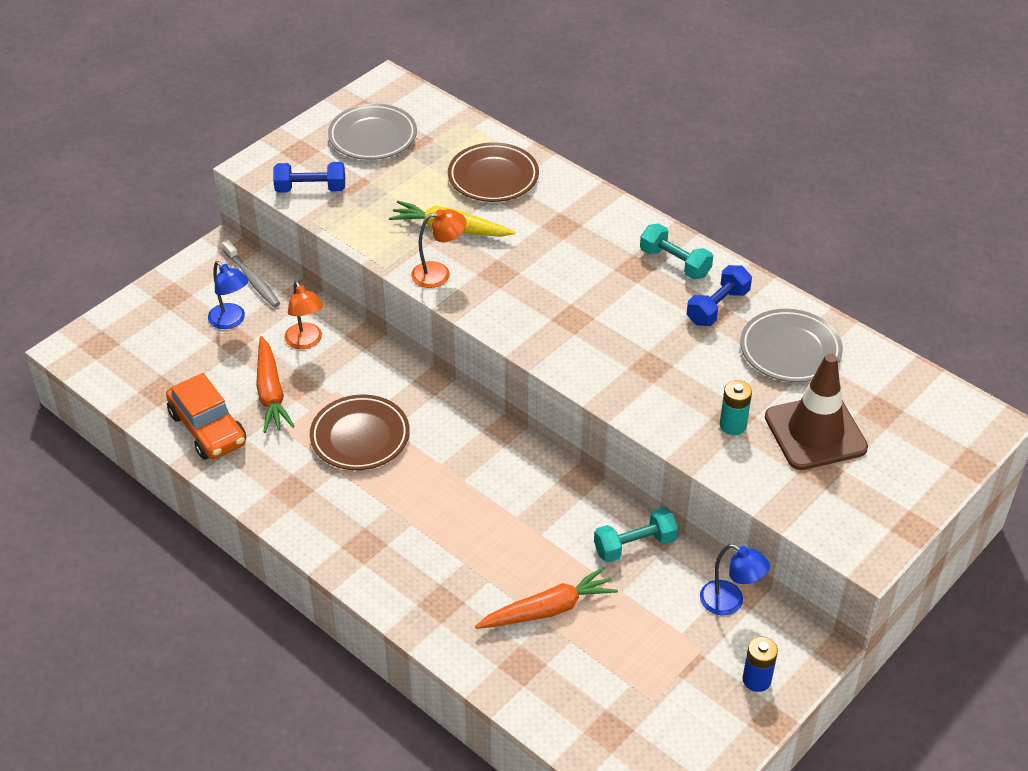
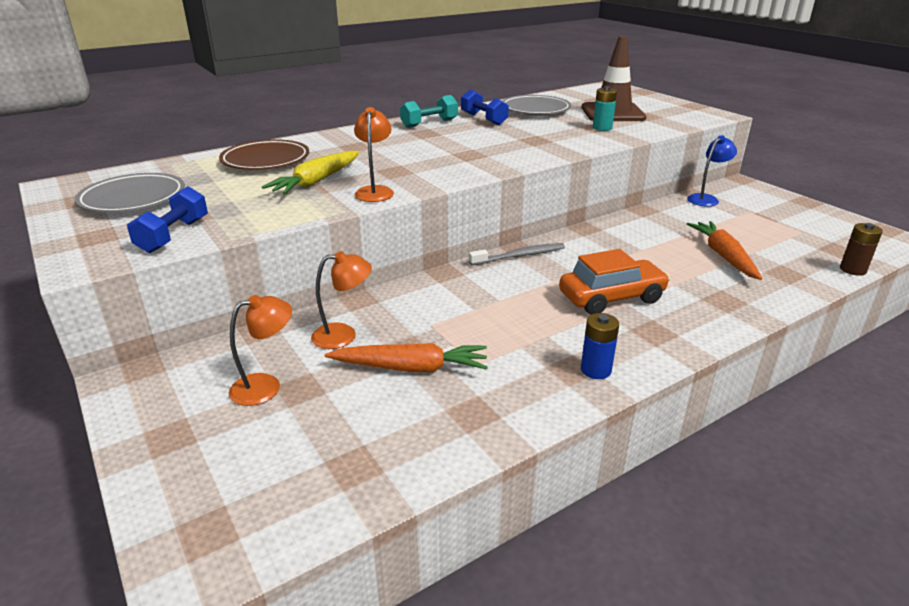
camera: 75 degrees left, 15 degrees down
(208, 428) = (449, 425): orange car -> orange car (611, 298)
(231, 321) = (266, 386): blue lamp -> orange lamp
(252, 279) = (206, 362): grey toothbrush -> grey toothbrush (519, 256)
(360, 437) = (504, 318): brown plate -> none
(553, 734) = (852, 270): none -> brown battery
(635, 545) = (654, 219): turquoise dumbbell -> none
(756, 680) = (772, 200): blue battery -> blue battery (595, 370)

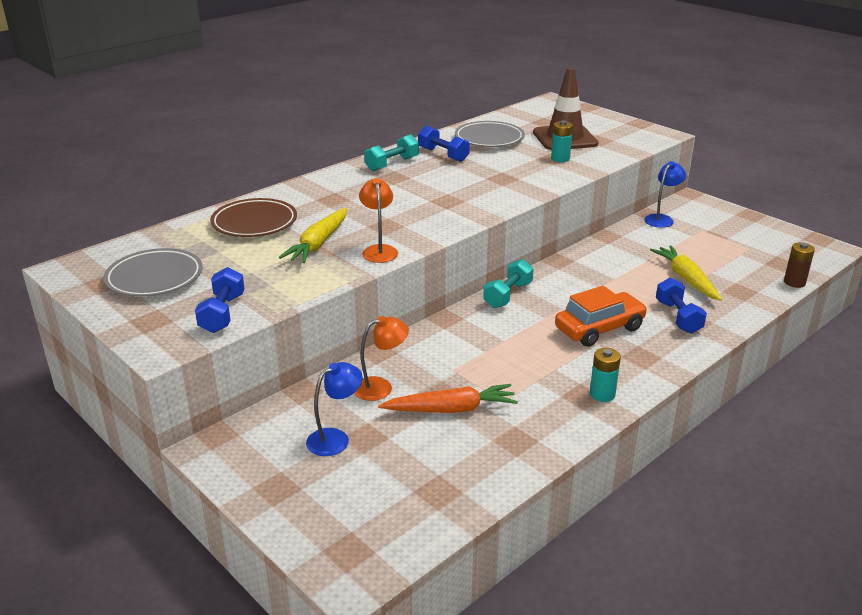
camera: 10 degrees left, 0 degrees up
(266, 386) = (335, 438): orange lamp -> blue lamp
(519, 256) = (508, 295): grey toothbrush -> turquoise dumbbell
(595, 370) = (602, 394): blue battery -> turquoise battery
(707, 294) = (678, 317): none -> blue dumbbell
(723, 256) = (686, 279): orange carrot -> yellow carrot

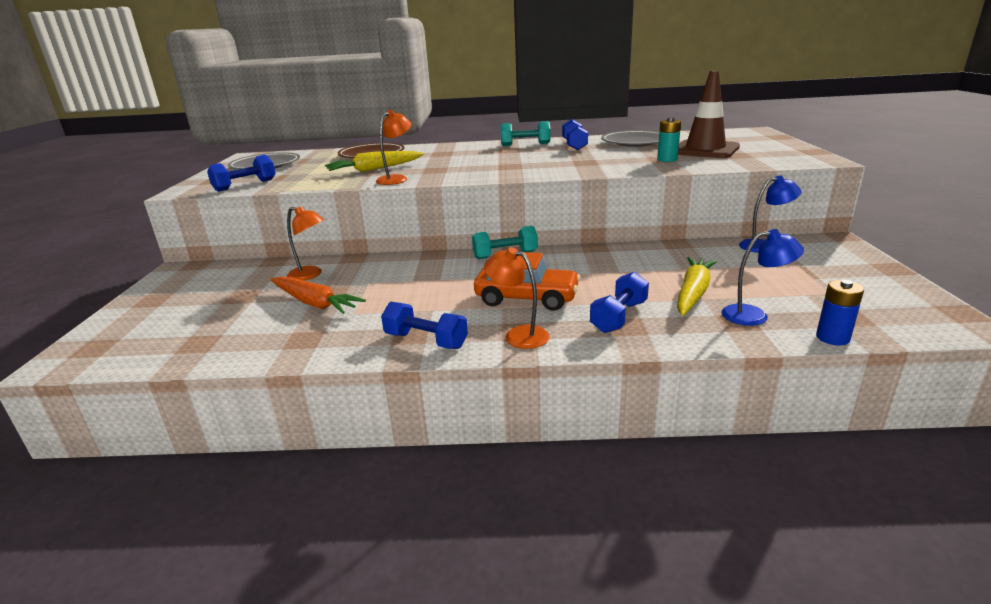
camera: 45 degrees right, 5 degrees down
(335, 438) = (229, 290): blue lamp -> blue lamp (754, 315)
(602, 394) = (426, 341): turquoise battery -> blue dumbbell
(648, 360) = (518, 335): none -> orange lamp
(794, 282) = (832, 338): brown battery -> blue battery

